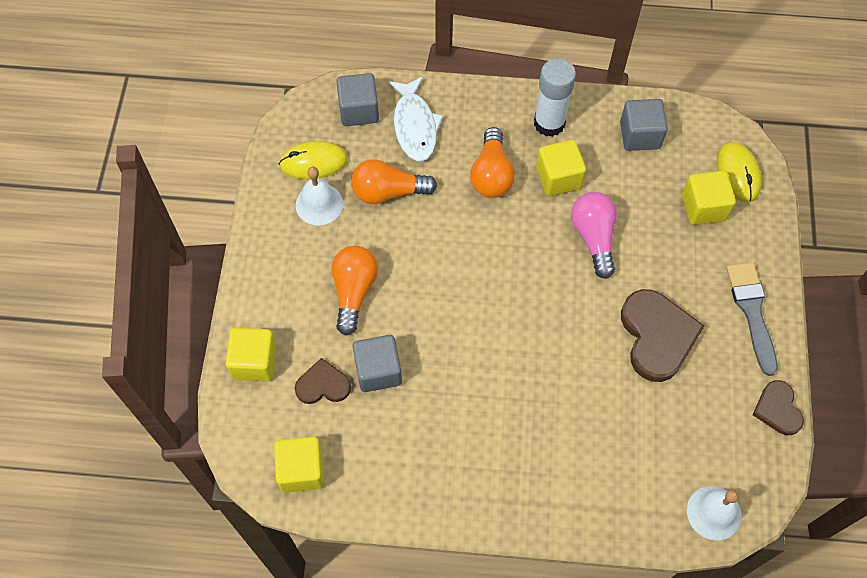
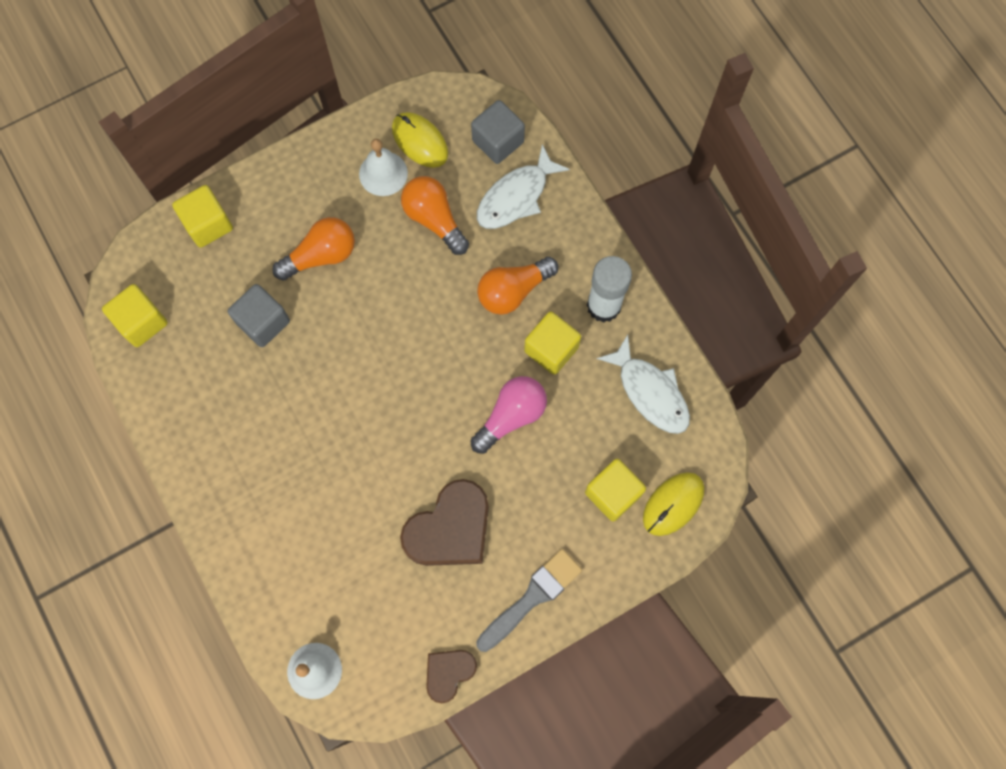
camera: 55 degrees right, 10 degrees up
(323, 385) = (223, 288): brown heart -> none
(640, 135) = (650, 392): grey cube -> white fish

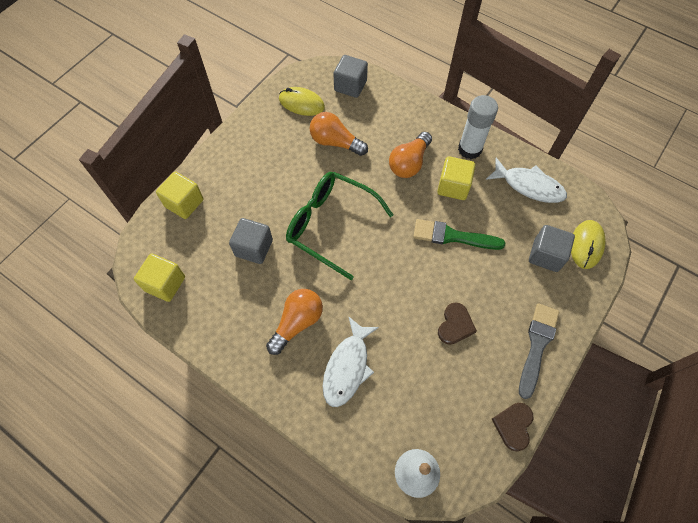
camera: 25 degrees left, 10 degrees down
(321, 255) = (272, 191): orange light bulb -> orange light bulb (297, 323)
(370, 334) = (331, 225): none -> green glasses
(383, 173) = (288, 129): white bell -> none
(450, 528) = (455, 325): brown heart -> brown heart, size x0.57
(511, 416) = (452, 236): pink light bulb -> green brush
(516, 196) = (379, 111): white fish -> white fish (347, 367)
(613, 493) = (545, 255): yellow cube -> grey cube

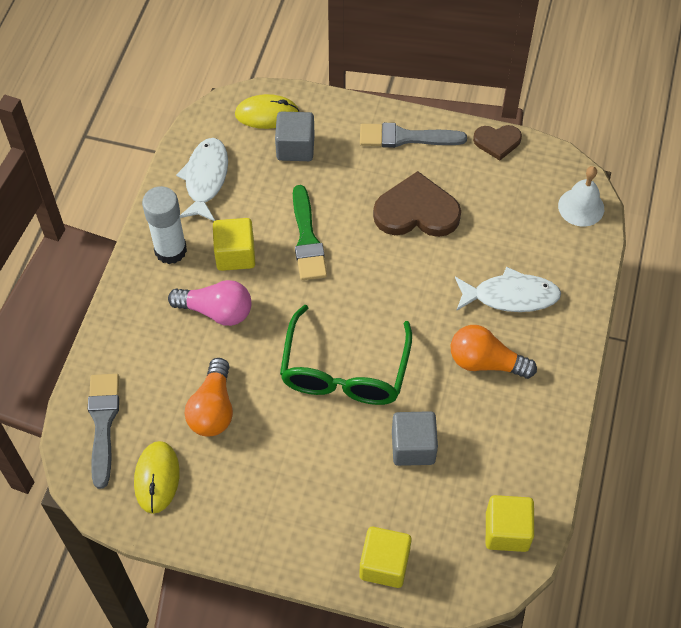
camera: 110 degrees left, 5 degrees down
(350, 86) = (103, 423): grey cube -> grey brush
(409, 163) = (216, 311): orange light bulb -> pink light bulb
(455, 325) = (416, 211): brown heart -> brown heart, size x1.75

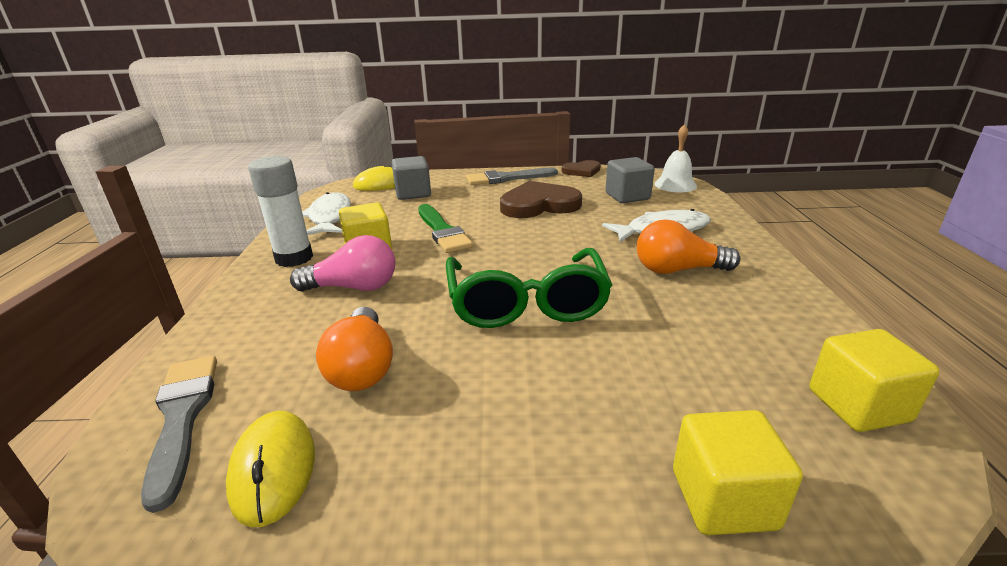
camera: 15 degrees left, 30 degrees down
(413, 447) = (655, 348): grey cube -> grey cube (627, 196)

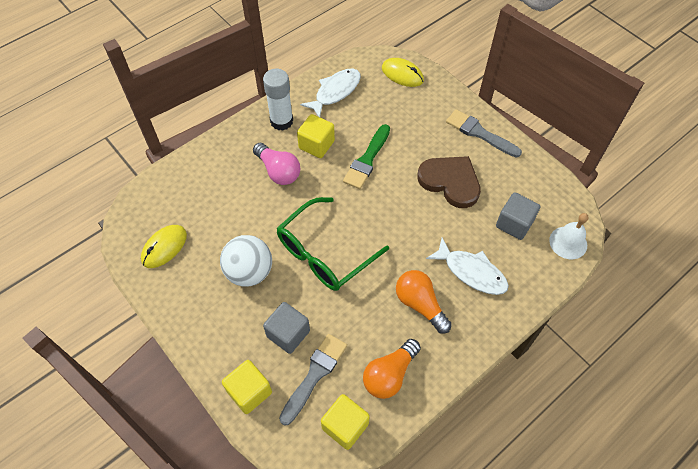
camera: 50 degrees right, 30 degrees up
(182, 418) = (162, 197): grey brush -> grey brush (314, 375)
(362, 367) = (229, 227): orange light bulb -> orange light bulb (389, 374)
(413, 193) = (404, 102): grey cube -> grey cube (288, 333)
(470, 382) = (249, 272): none -> white ball
(582, 171) = (540, 168): brown heart -> none

